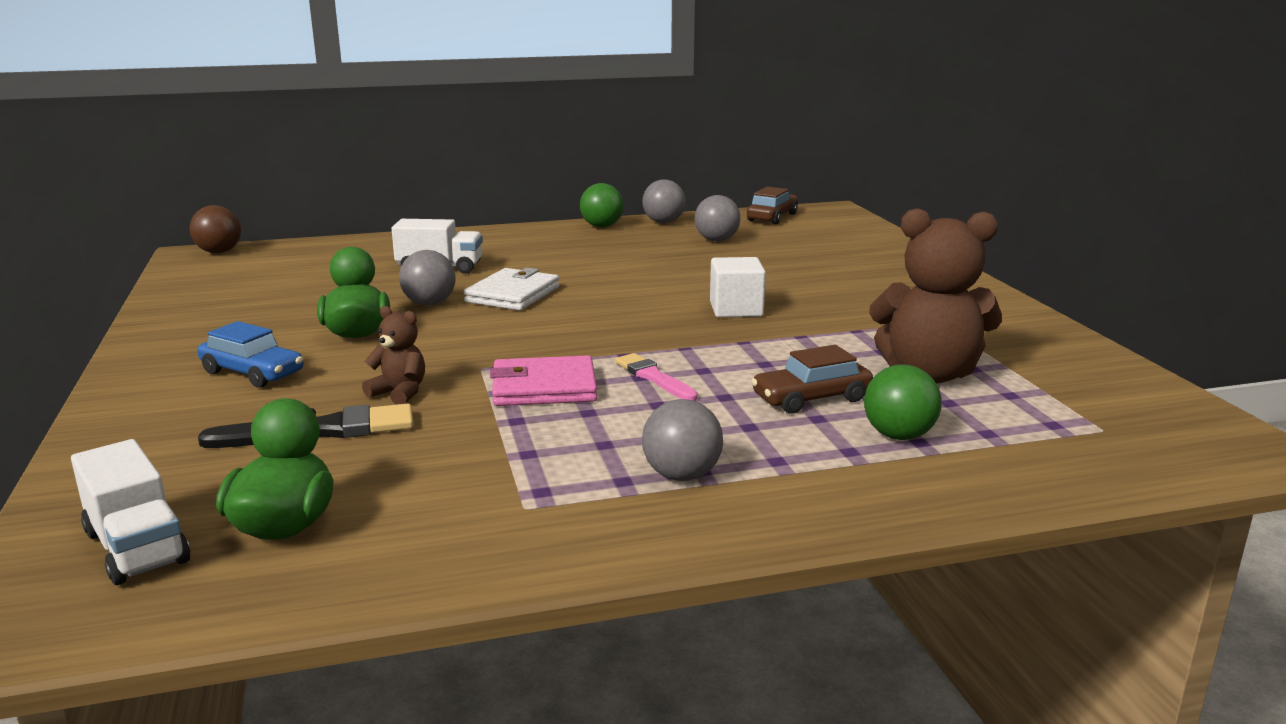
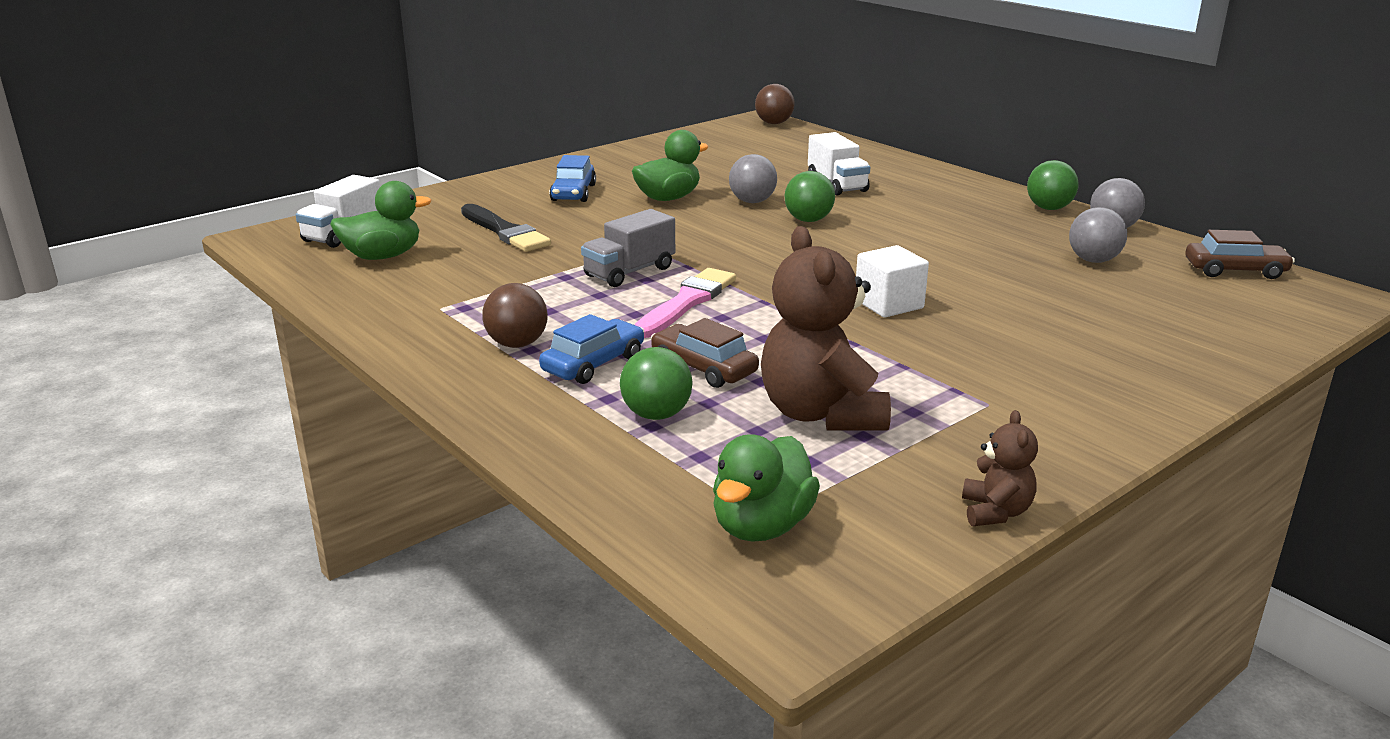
camera: 65 degrees right, 5 degrees up
(399, 393) = (579, 235): brown teddy bear -> brown teddy bear (995, 512)
(513, 294) = (808, 220): white wallet -> green ball
(544, 387) = (629, 272): pink wallet -> grey truck
(654, 377) = (686, 302): pink brush -> pink brush, size x1.53
(681, 475) = (517, 344): grey ball -> brown ball
(765, 444) = (593, 364): none -> blue car
(1116, 433) = (761, 526): none -> green duck

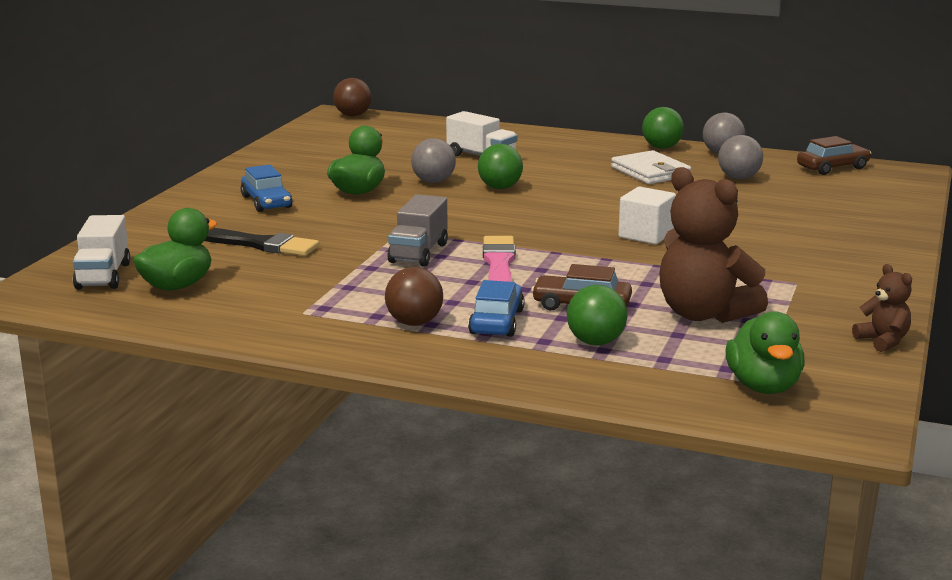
camera: 30 degrees left, 5 degrees down
(996, 233) = (650, 172): none -> white wallet

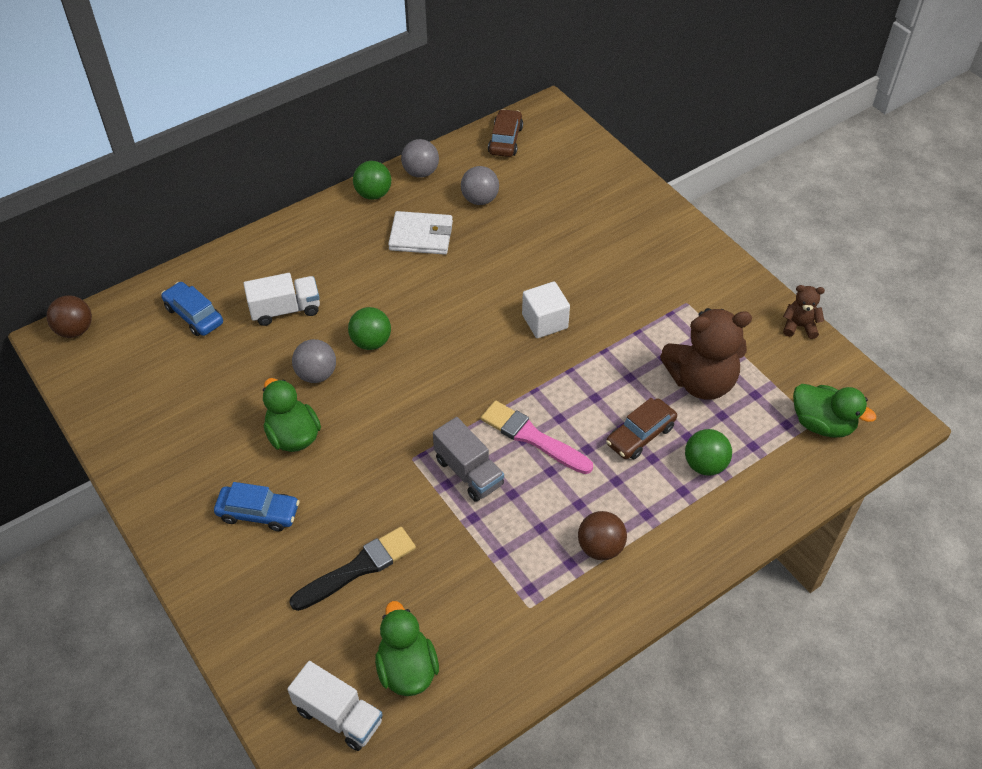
camera: 55 degrees left, 30 degrees up
(497, 322) = (633, 498): blue car -> blue car (194, 315)

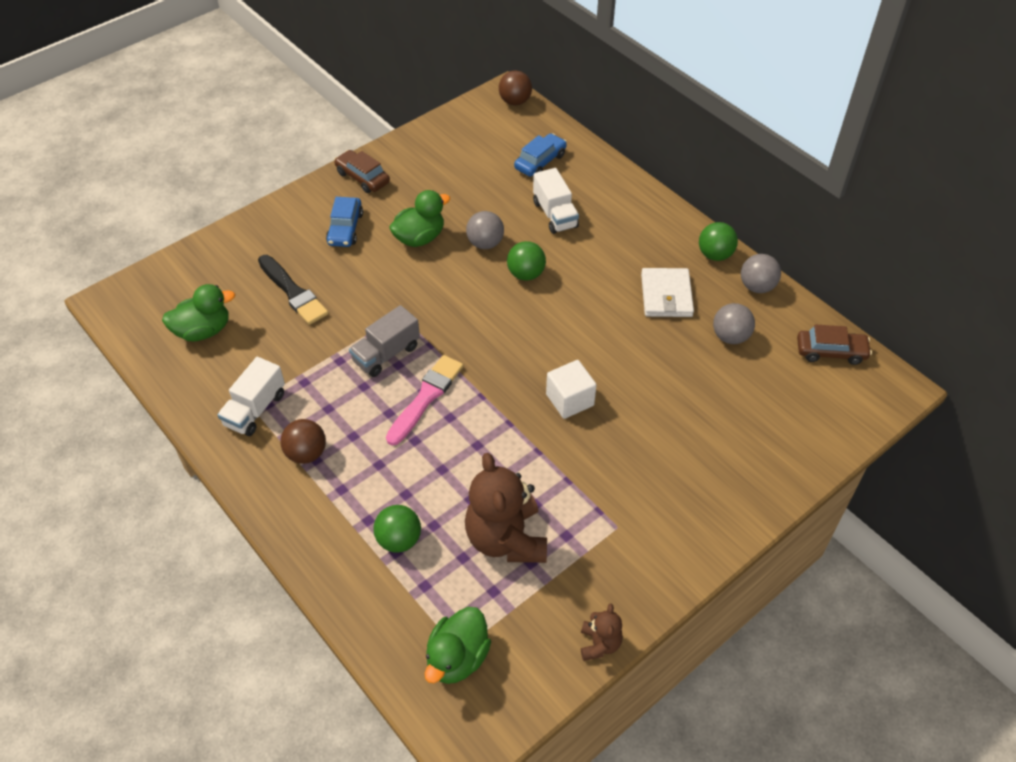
camera: 85 degrees right, 0 degrees up
(339, 715) = (171, 296): white truck -> white truck (255, 409)
(640, 435) = (433, 483): brown car -> brown car (362, 177)

